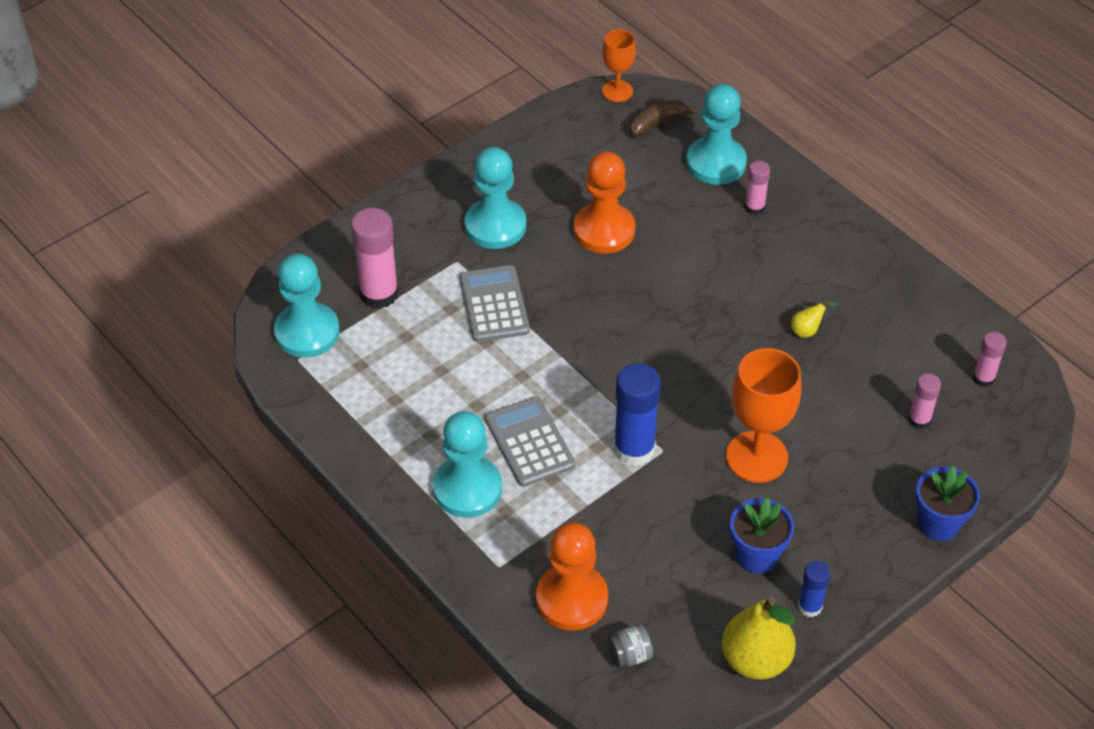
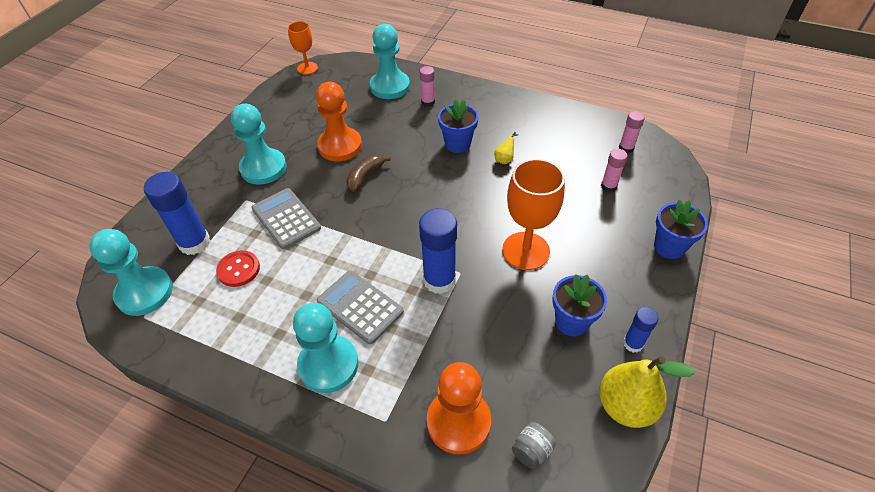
camera: 25 degrees left, 0 degrees up
(379, 294) = (194, 243): pink glue stick -> blue glue stick
(416, 346) = (238, 269): none -> red button
(657, 123) = (341, 77): brown banana -> brown banana (365, 177)
(758, 285) = (457, 144): none -> blue flower pot

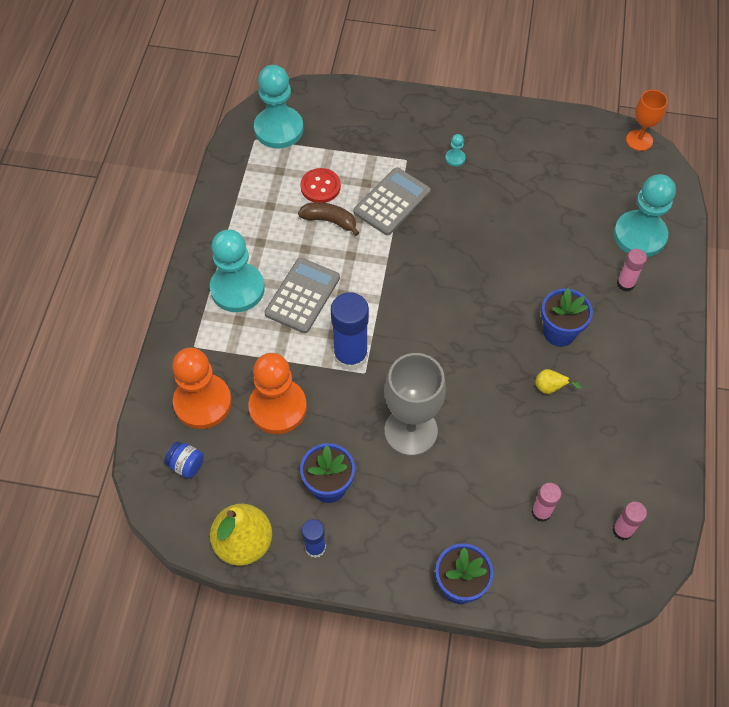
camera: 75 degrees right, 10 degrees up
(194, 243) = (341, 141): blue glue stick -> none
(263, 168) = (455, 158): turquoise pawn -> turquoise pawn, size x0.40
(340, 146) = (513, 215): orange pawn -> orange pawn (278, 407)
(365, 177) = (472, 253): brown banana -> brown banana (329, 221)
(525, 251) = (411, 431): orange goblet -> grey goblet
(531, 451) = (186, 465): grey jar -> blue jar

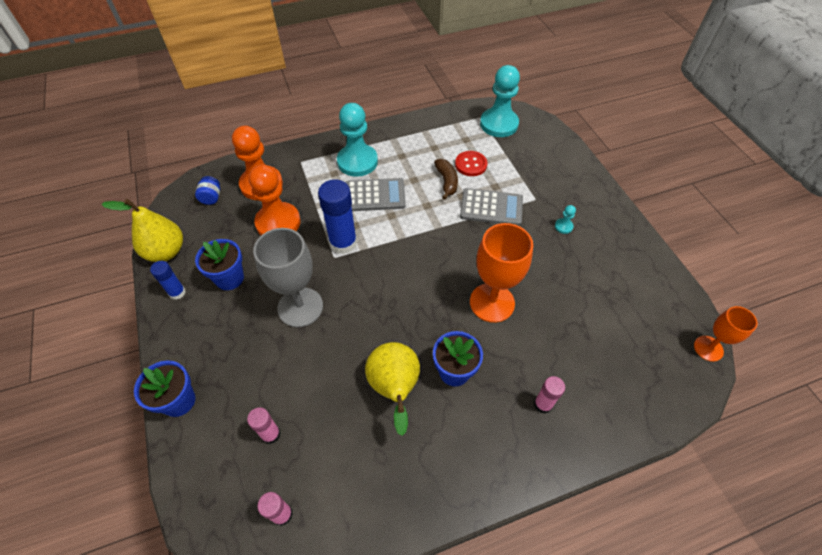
camera: 60 degrees right, 5 degrees down
(505, 264) = (492, 302): none -> orange goblet
(550, 388) = (394, 388): yellow pear -> yellow pear, size x2.27
(639, 235) = (604, 394): turquoise pawn -> none

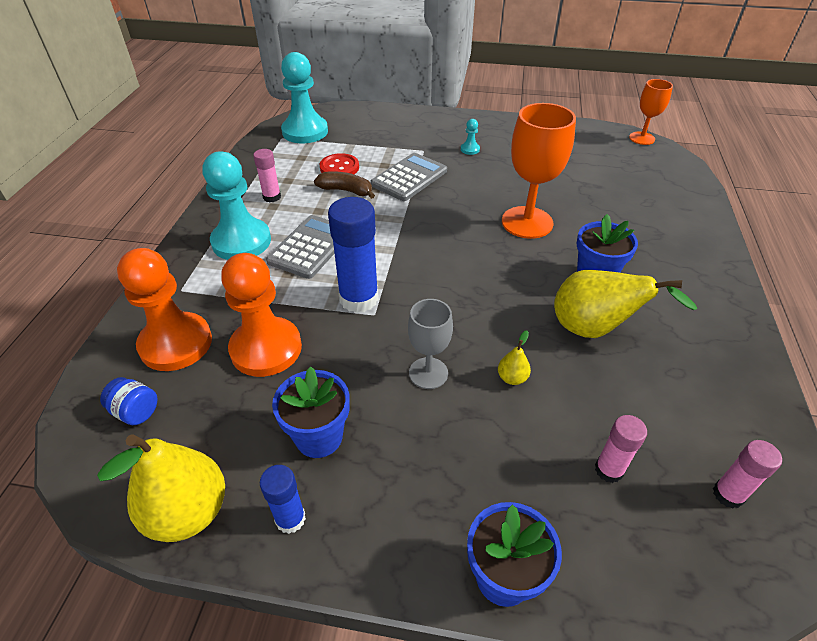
camera: 60 degrees left, 10 degrees down
(300, 307) = (428, 373): grey goblet -> grey goblet, size x0.59
(320, 353) = (512, 378): none -> yellow pear
(543, 404) = (657, 237): pink glue stick -> pink glue stick (272, 197)

